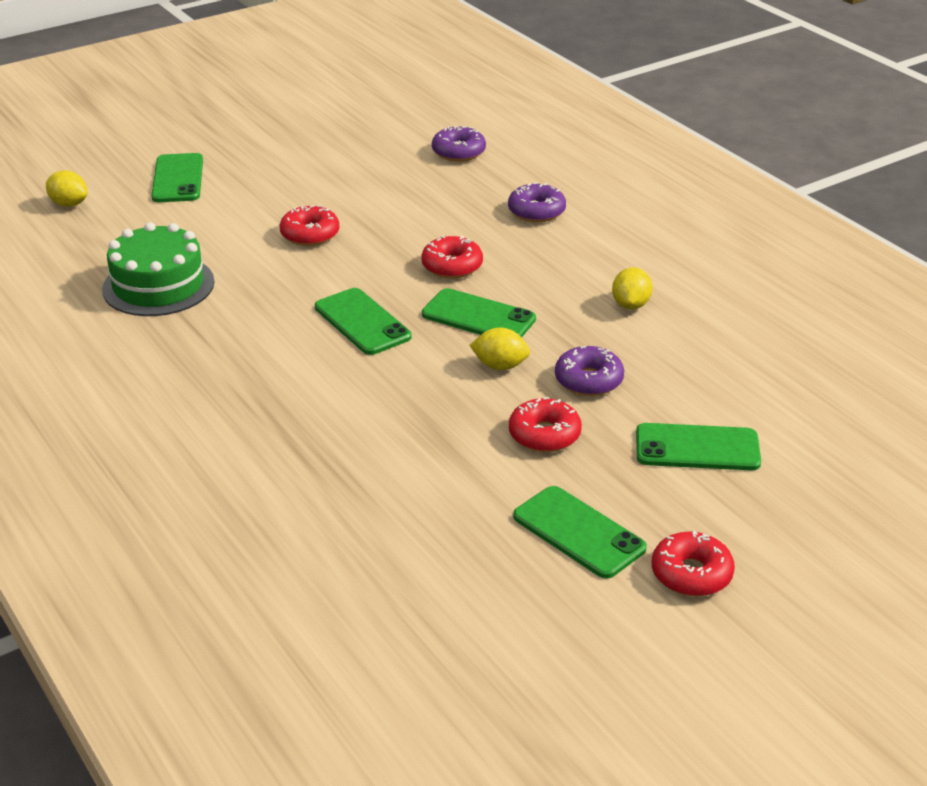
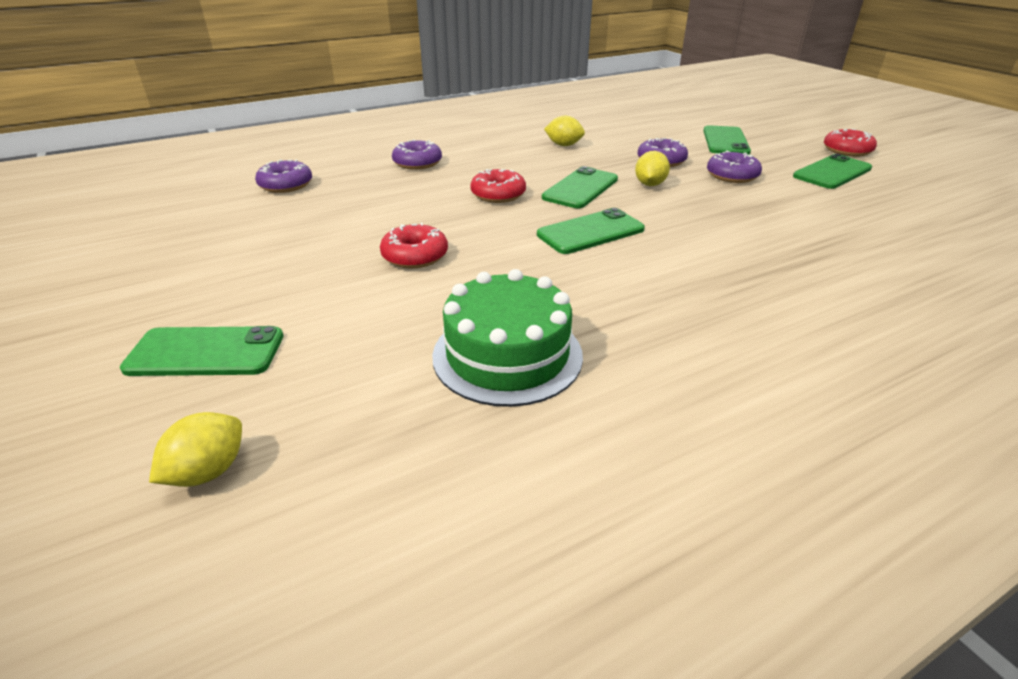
camera: 85 degrees left, 0 degrees up
(544, 435) = (732, 176): red donut -> purple donut

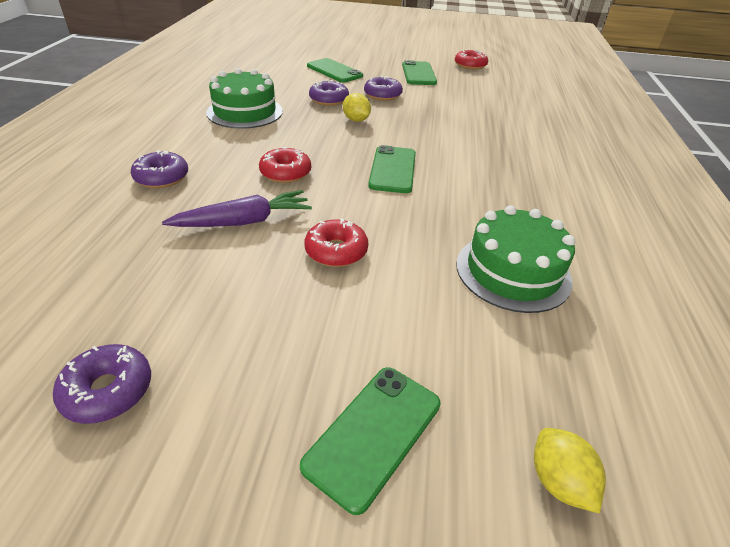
camera: 55 degrees left, 5 degrees up
(286, 185) = (74, 265): purple donut -> purple donut (108, 391)
(404, 209) = (244, 221): none -> purple carrot
(564, 145) = (245, 112): yellow lemon -> green cake
(580, 188) = (325, 141): green phone -> none
(847, 150) = (399, 56): red donut -> red donut (470, 65)

